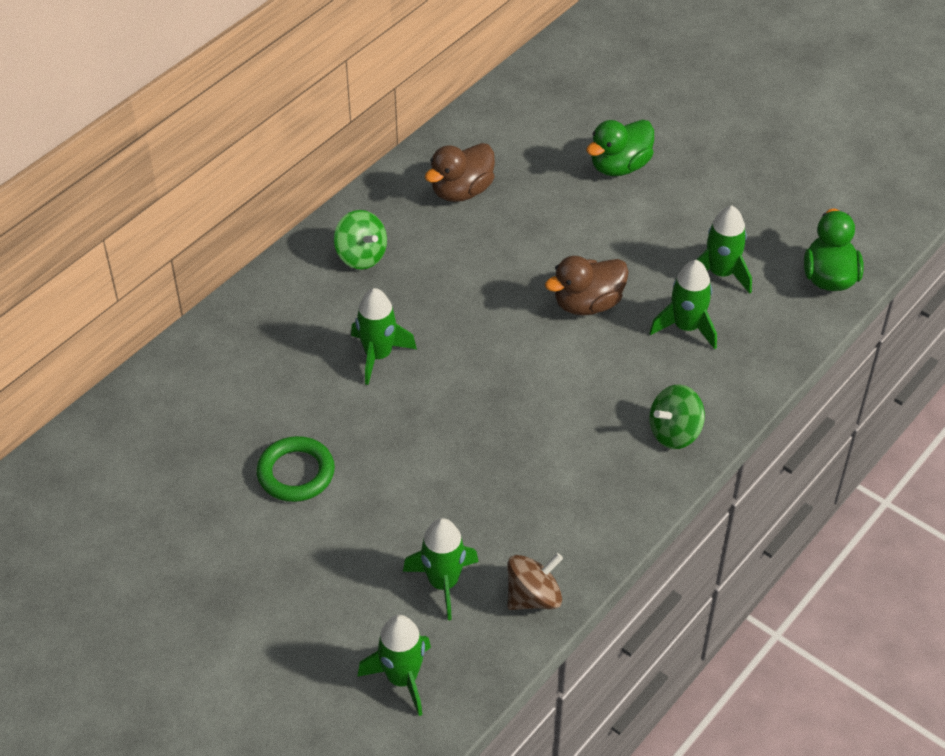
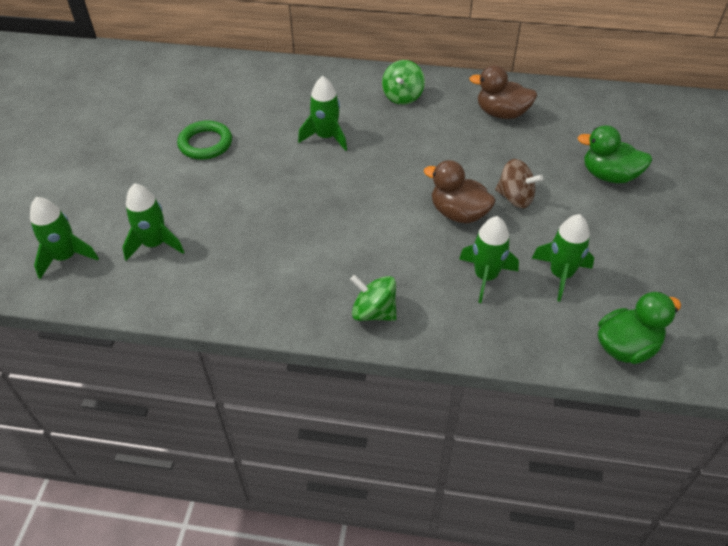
camera: 60 degrees right, 0 degrees up
(533, 597) = (167, 295): brown spinning top -> brown spinning top (515, 198)

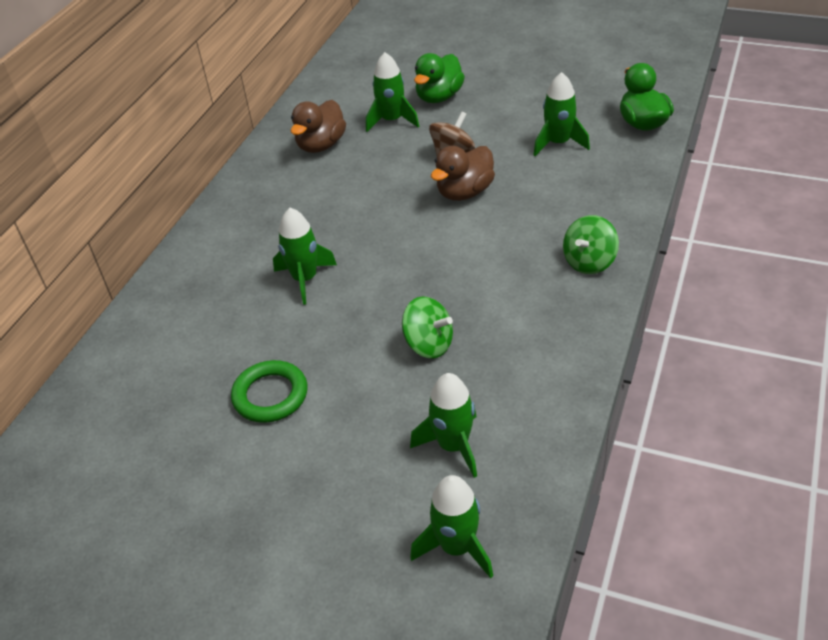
camera: 75 degrees left, 5 degrees down
(402, 96) = (257, 211): green spinning top -> green spinning top (429, 344)
(485, 276) = (553, 186): green rocket -> green rocket (392, 120)

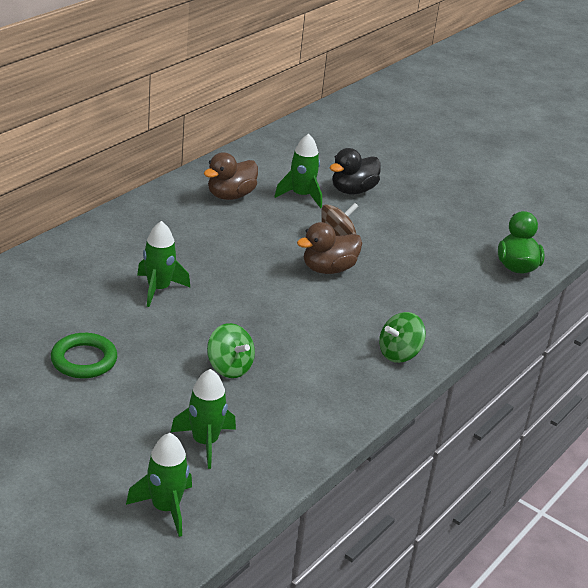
camera: 10 degrees right, 10 degrees down
(439, 97) = (353, 190): green duck -> black duck
(558, 143) = (432, 258): green rocket -> none

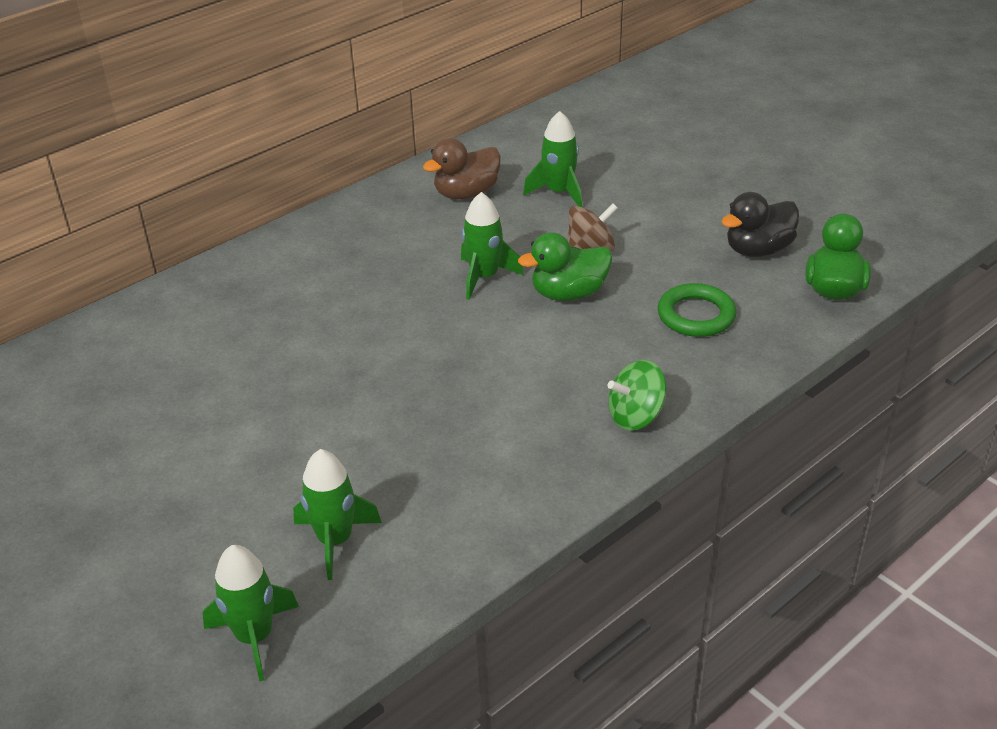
camera: 15 degrees right, 5 degrees up
(84, 360) = (214, 418): green ring -> green ring (696, 315)
(158, 289) = (338, 321): green rocket -> green rocket (484, 277)
(229, 367) = (398, 432): green spinning top -> none
(328, 269) = (568, 293): brown duck -> green duck
(353, 190) = (630, 184): black duck -> black duck (758, 250)

